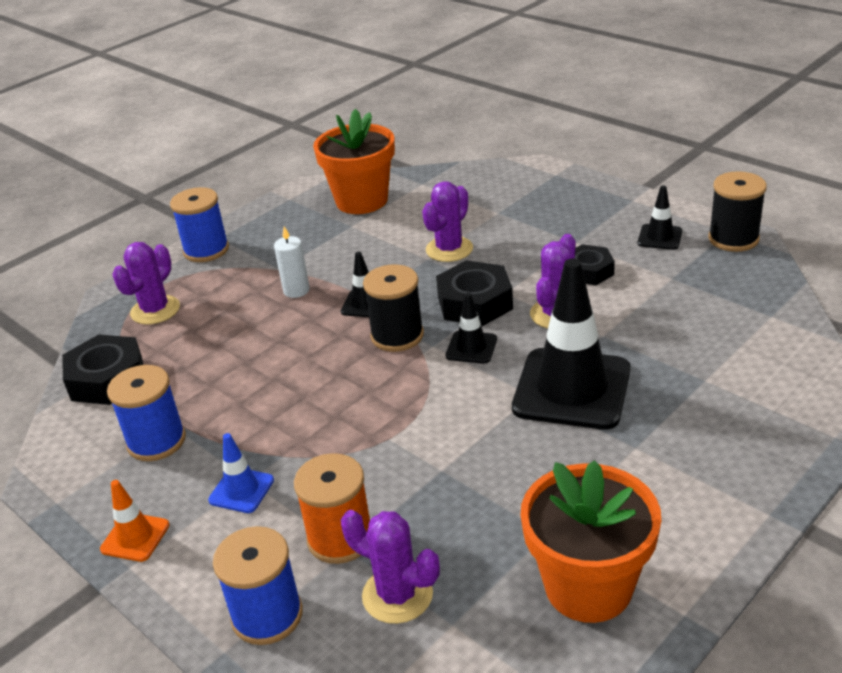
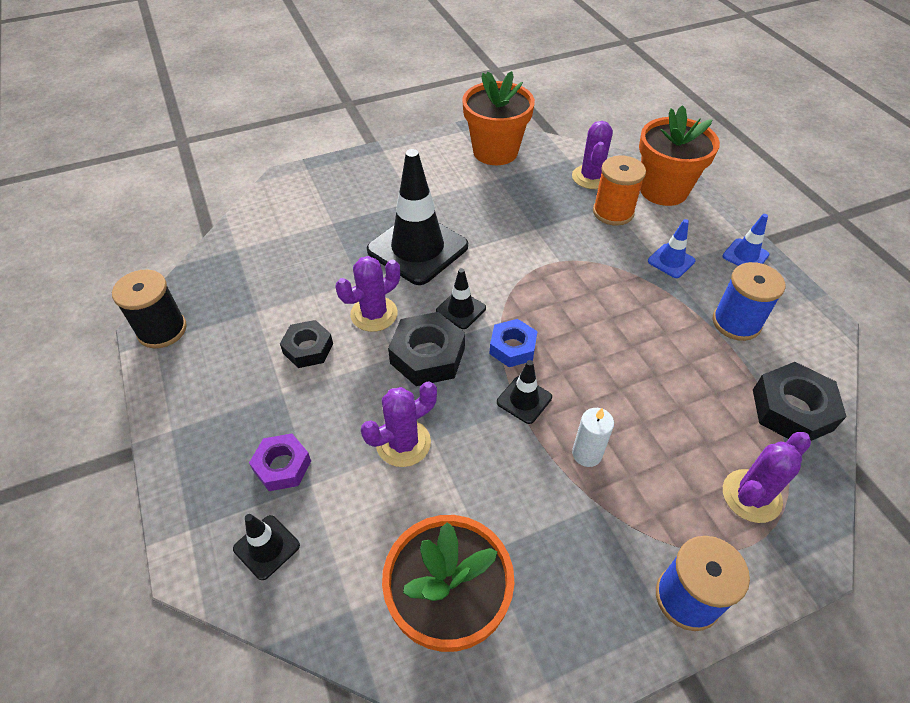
camera: 160 degrees left, 15 degrees up
(135, 537) = (745, 255): orange traffic cone -> blue traffic cone
(267, 615) = (663, 190): blue spool -> orange flower pot
(397, 336) = (512, 347): black spool -> blue nut
(397, 595) = (591, 177): purple cactus -> purple cactus turned 45 degrees clockwise
(528, 212) = (282, 466): none -> purple nut
(660, 237) = (211, 361): black traffic cone -> black traffic cone (266, 547)

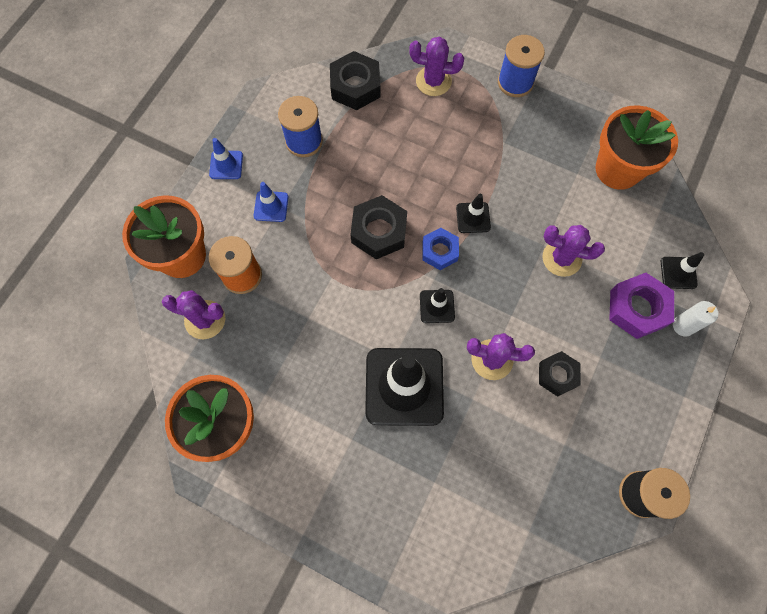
camera: 130 degrees left, 20 degrees up
(282, 466) = (637, 308): purple nut -> purple nut, size x1.52
(427, 356) = (493, 296): black nut -> black nut (379, 231)
(587, 454) = (478, 164): white candle -> white candle (683, 326)
(591, 177) = (205, 319): purple cactus -> purple cactus turned 45 degrees clockwise

